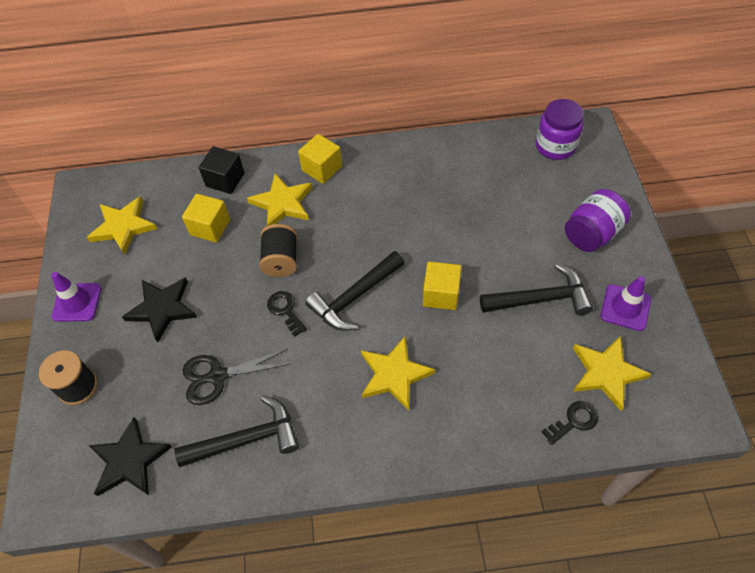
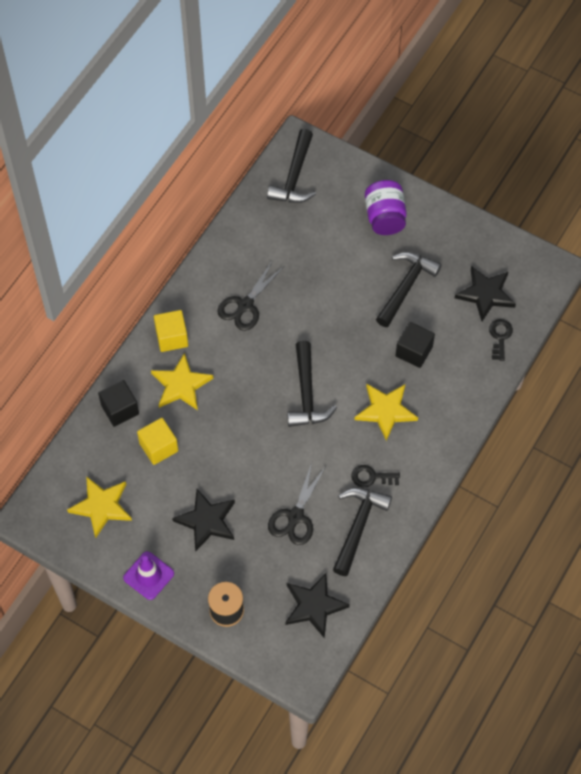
camera: 55 degrees left, 5 degrees up
(281, 260) = (233, 419): black spool -> none
(285, 310) = (279, 443): black key -> black key (371, 477)
(398, 195) = (245, 306): none -> black scissors
(441, 294) = (351, 341): yellow cube -> none
(480, 354) = (414, 351): none -> black cube
(555, 146) = (294, 177): purple jar -> black hammer
(606, 373) = (485, 294): yellow star -> black star
(625, 307) = (453, 246): purple traffic cone -> none

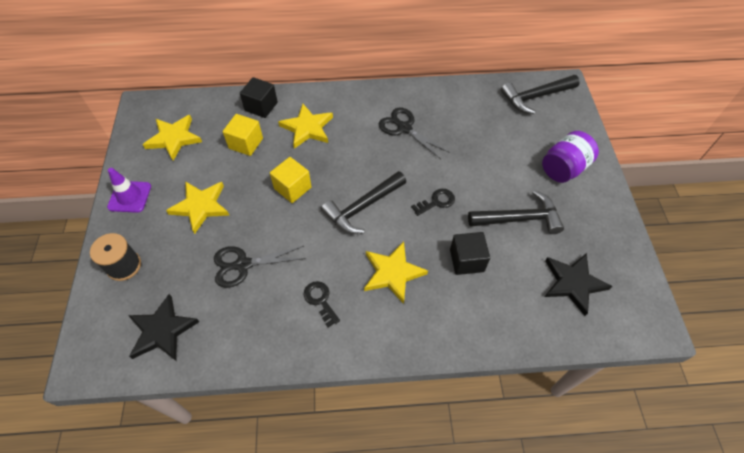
camera: 55 degrees right, 5 degrees down
(172, 337) = (341, 102): yellow cube -> yellow cube (292, 188)
(206, 521) = (200, 206): black star -> yellow star
(245, 306) = (404, 128): black scissors -> black scissors turned 45 degrees clockwise
(358, 526) = (264, 319): black hammer -> none
(500, 337) = (544, 322): black key -> black key (436, 202)

